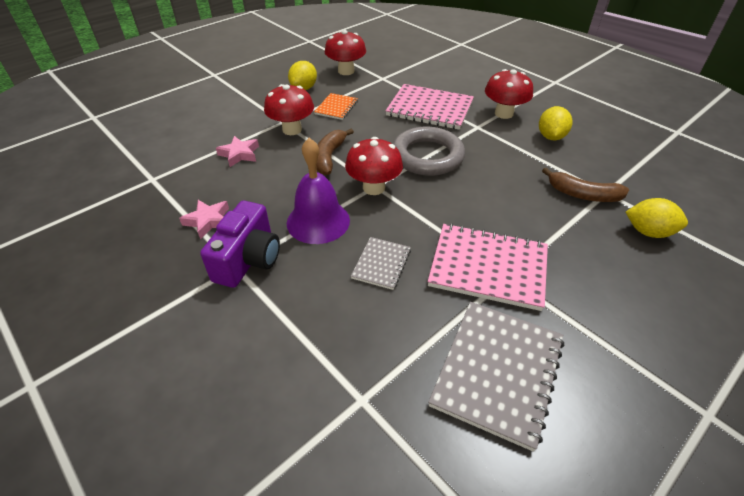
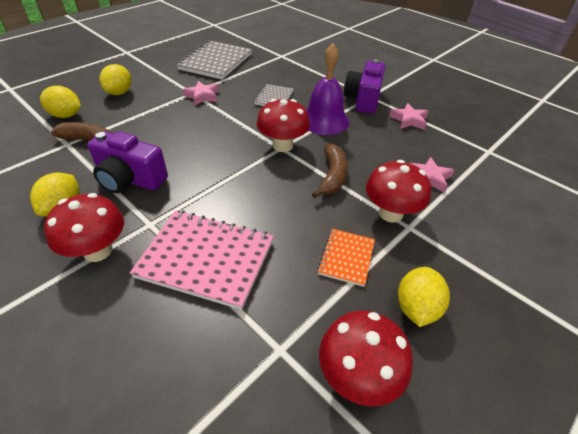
camera: 175 degrees right, 0 degrees up
(427, 156) = (226, 179): grey ring -> none
(488, 267) = (202, 96): pink notebook -> pink star
(514, 157) = (130, 179): none -> purple camera
(615, 276) = (119, 92): none -> yellow lemon

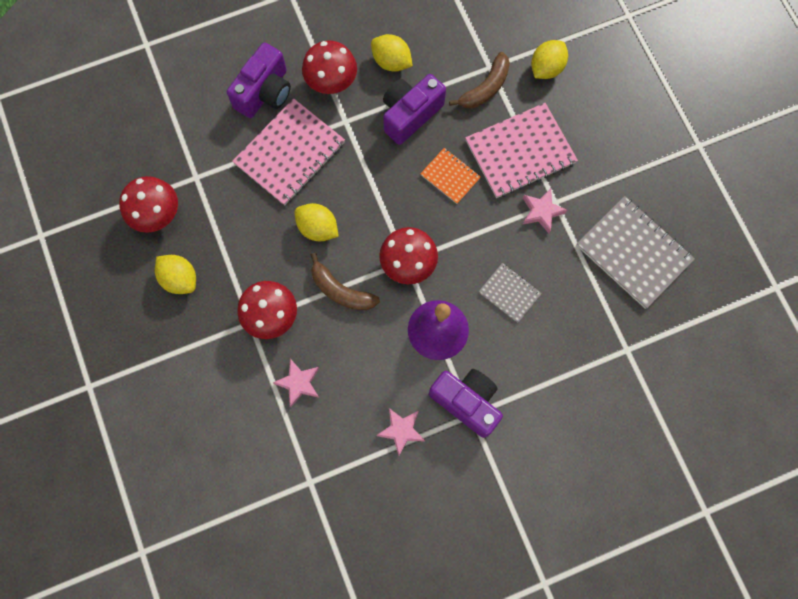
camera: 115 degrees right, 30 degrees up
(119, 92) = (581, 124): yellow lemon -> yellow lemon (318, 228)
(123, 316) = (265, 92): none -> purple camera
(153, 113) = (520, 152): none -> pink notebook
(346, 257) = (244, 254): orange notebook -> orange notebook (450, 176)

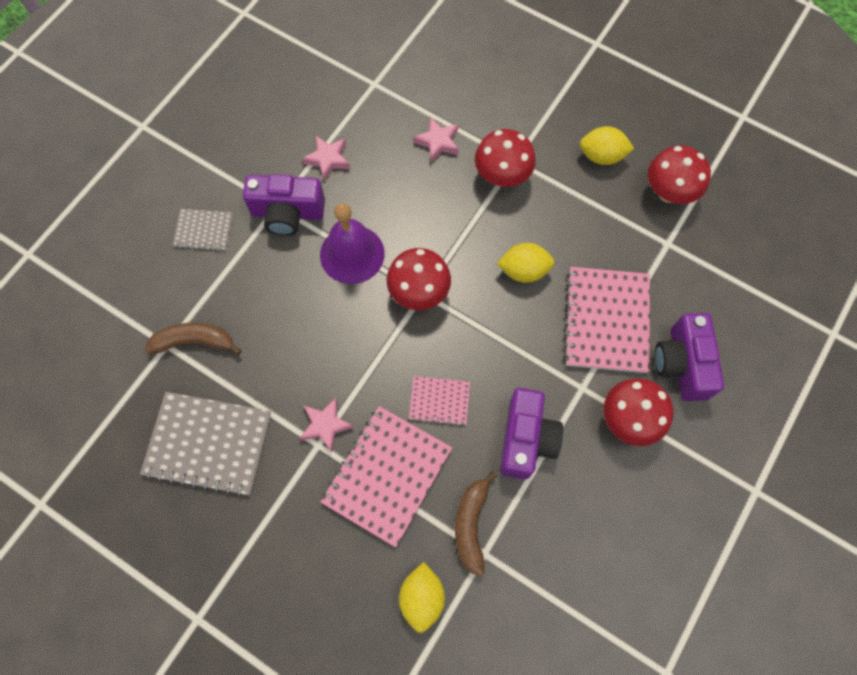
camera: 145 degrees right, 5 degrees down
(341, 290) = (461, 232): brown banana -> brown banana (194, 341)
(391, 62) = (589, 485): yellow lemon -> none
(450, 176) = (439, 401): orange notebook -> pink notebook
(509, 293) = (308, 326): grey notebook -> grey notebook (203, 230)

